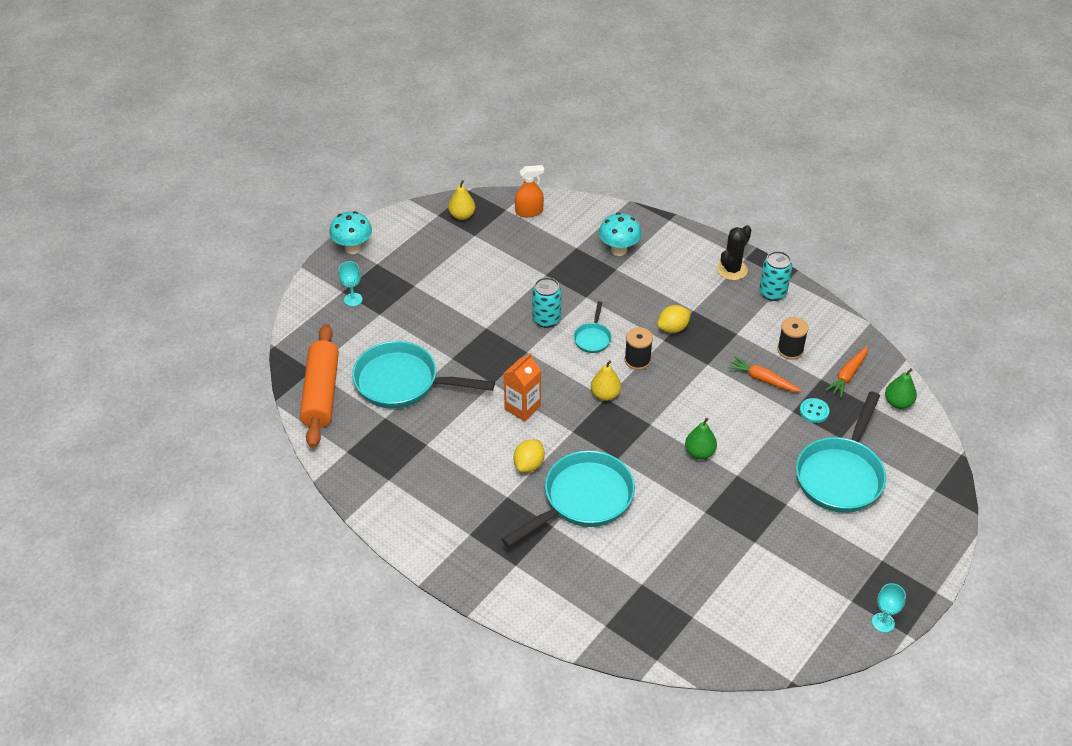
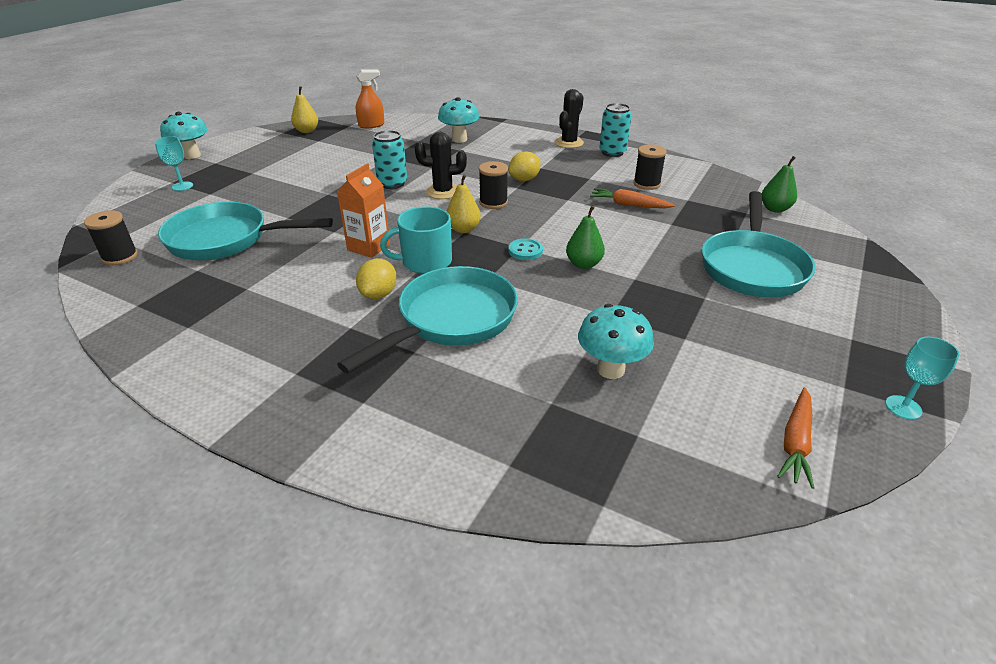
camera: 10 degrees left, 10 degrees down
(321, 393) = (120, 257): orange rolling pin -> black spool
(568, 432) = (425, 262): none -> turquoise mug
(593, 338) = (443, 192): turquoise pan -> black cactus
(690, 562) = (610, 369): none -> turquoise mushroom
(814, 411) = (693, 222): turquoise button -> turquoise button (525, 251)
(847, 375) = (712, 195): orange carrot -> orange carrot (795, 442)

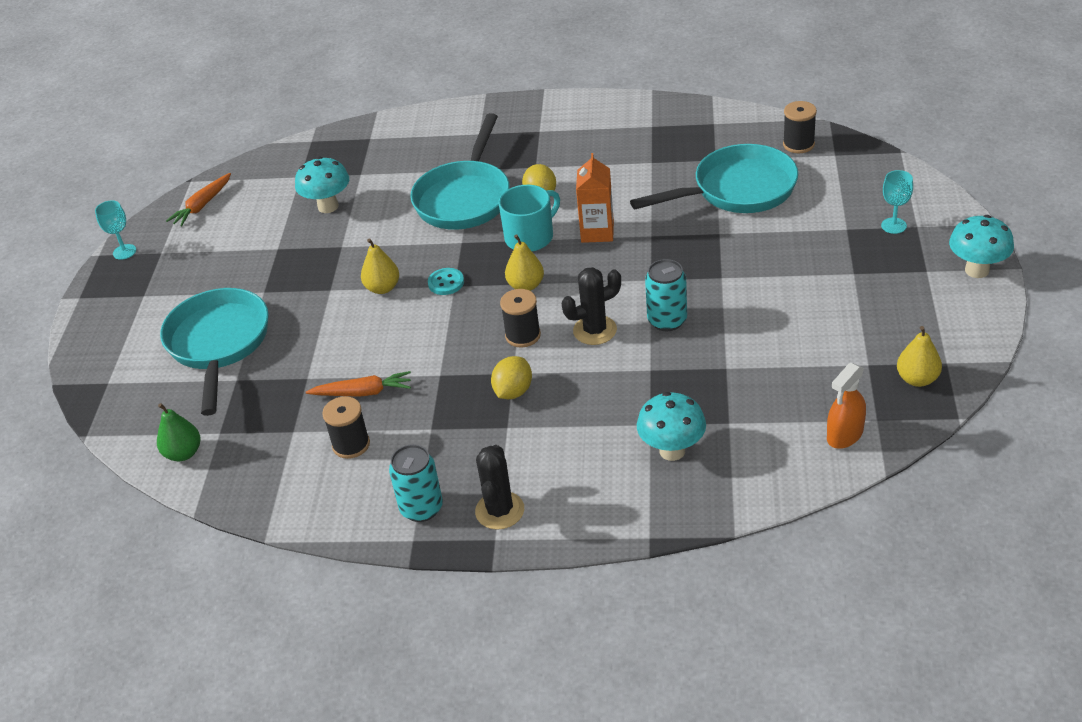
camera: 160 degrees right, 5 degrees up
(583, 264) = (382, 288): green pear -> yellow pear
(795, 442) = (202, 205): orange carrot -> orange carrot turned 150 degrees counterclockwise

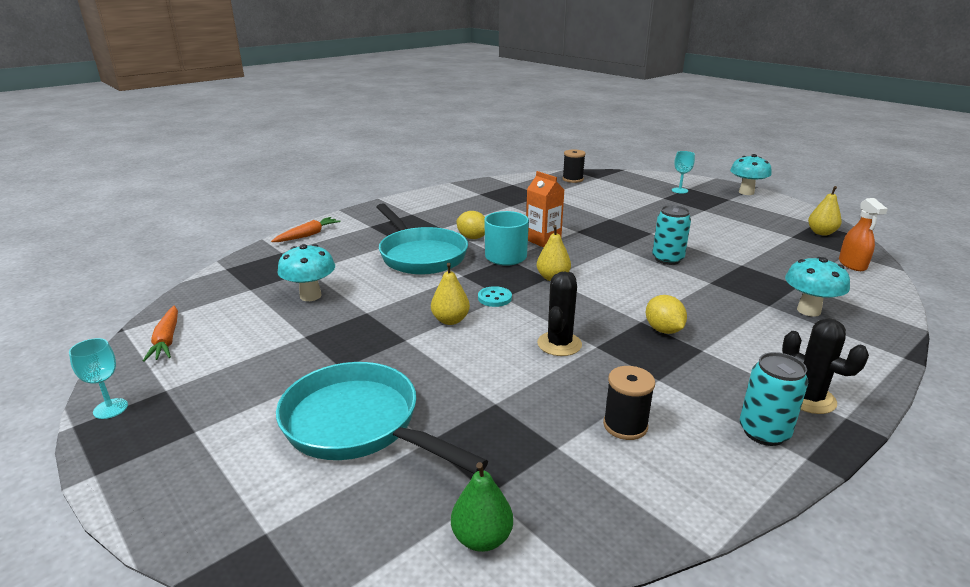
camera: 50 degrees left, 15 degrees down
(363, 392) = (563, 387): orange carrot -> orange carrot (308, 235)
(523, 335) = (604, 300): black spool -> none
(595, 330) = (640, 279): black cactus -> black cactus (559, 344)
(737, 190) = (581, 201): turquoise pan -> none

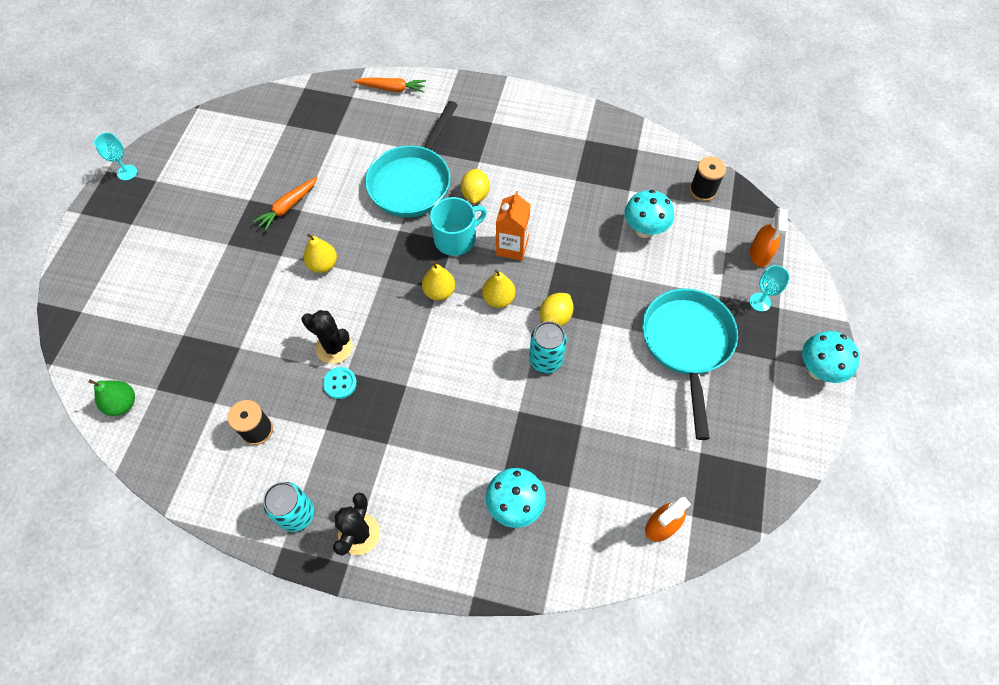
camera: 55 degrees right, 35 degrees up
(167, 340) = (200, 137): orange carrot -> orange carrot (288, 207)
(310, 296) = (300, 163): turquoise mushroom -> turquoise mushroom (644, 230)
(359, 425) = (178, 292): turquoise pan -> turquoise pan (687, 345)
(494, 298) = (375, 272): turquoise button -> turquoise button (340, 383)
(559, 344) = (334, 347): black cactus -> black cactus turned 45 degrees clockwise
(641, 181) = (760, 254): none -> orange spray bottle
(663, 330) = (401, 406): yellow lemon -> yellow lemon (555, 318)
(821, 233) = (737, 479): yellow pear -> yellow pear (498, 299)

